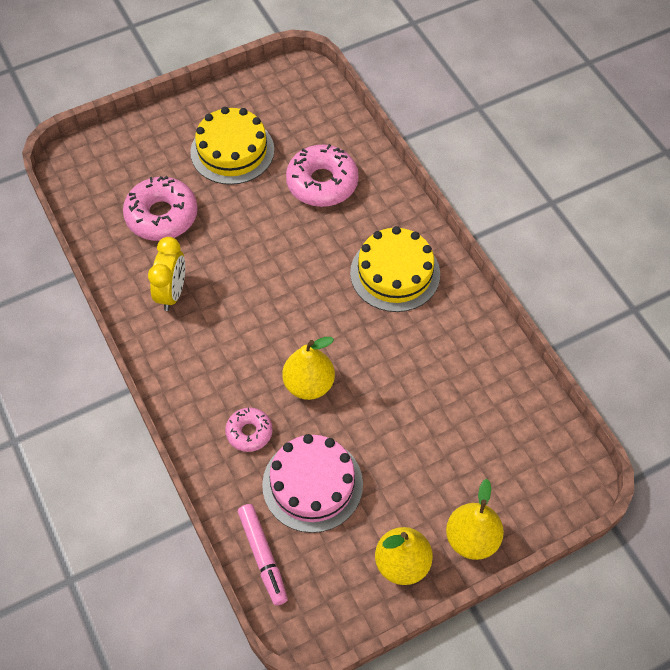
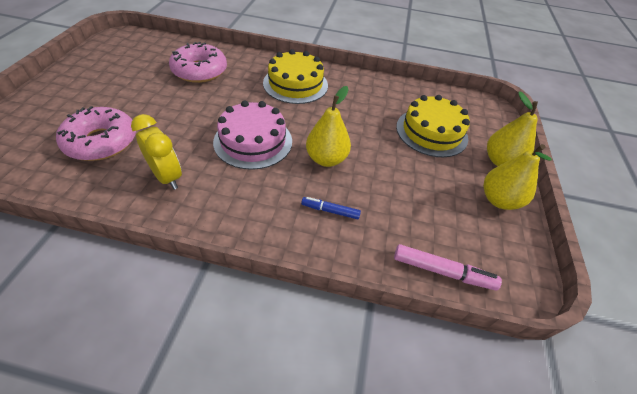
camera: 55 degrees left, 10 degrees down
(232, 151) = (117, 85): yellow cake -> yellow cake (431, 132)
(249, 432) = (330, 211): pink donut -> blue marker
(312, 484) = (404, 205): pink cake -> pink cake (253, 141)

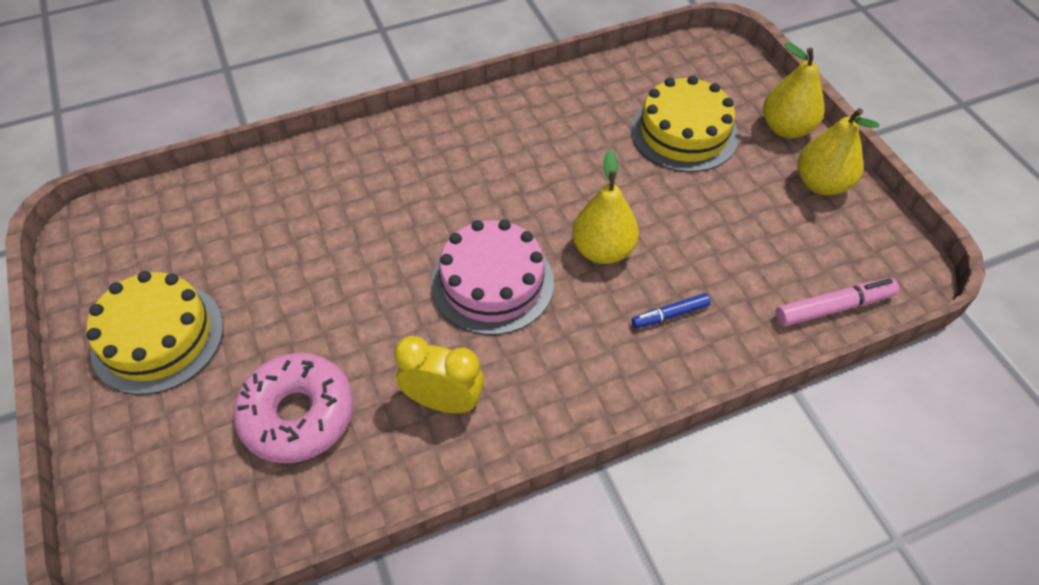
camera: 30 degrees left, 5 degrees up
(200, 71) = (296, 218): pink donut -> none
(295, 84) = (453, 158): yellow cake -> yellow cake (158, 337)

